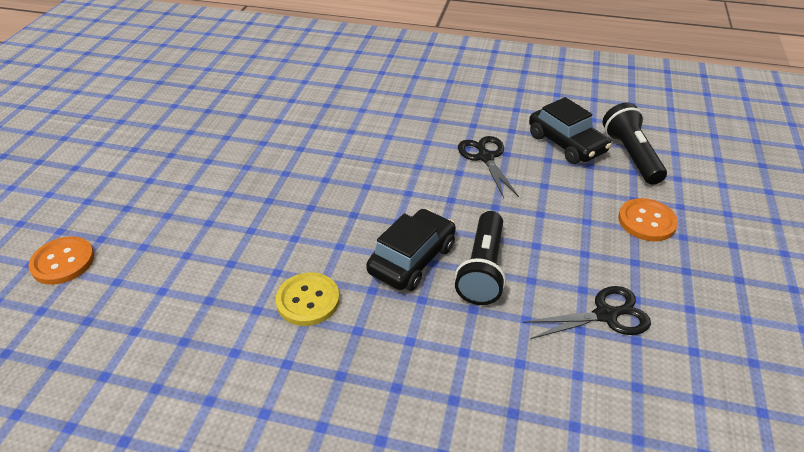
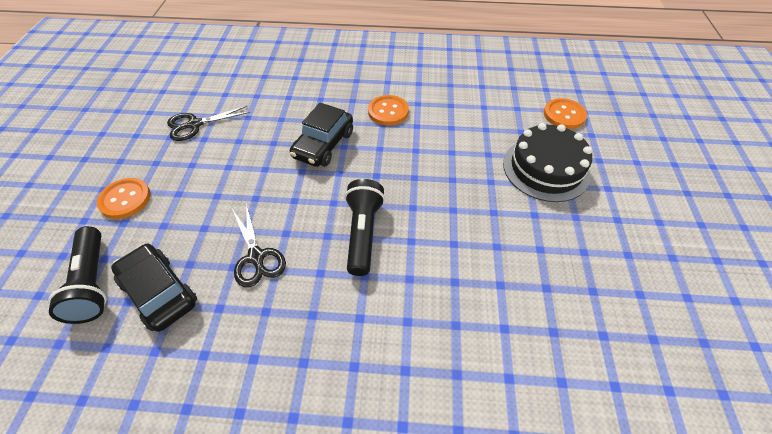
camera: 170 degrees right, 10 degrees up
(156, 198) = (546, 168): none -> black cake
(308, 300) = (388, 111): yellow button -> orange button
(483, 269) = (272, 143): black flashlight -> black flashlight (363, 233)

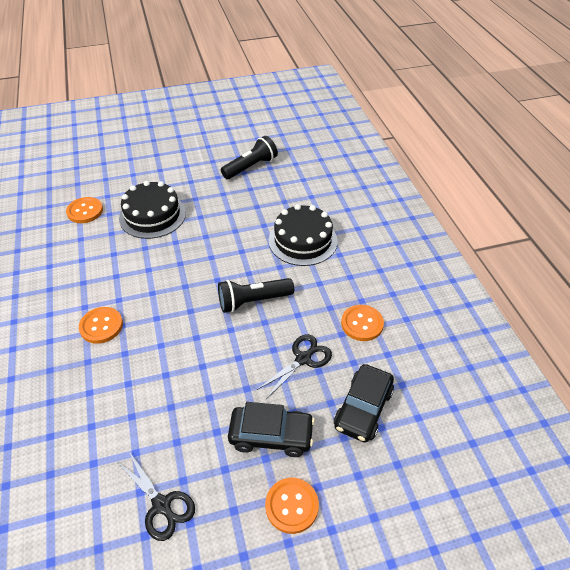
camera: 110 degrees left, 5 degrees down
(93, 283) = (382, 466): black flashlight -> black flashlight (250, 167)
(265, 344) = (362, 324): none -> orange button
(323, 145) = (163, 361): black car -> black car (271, 435)
(452, 326) = (303, 240): none -> black cake

